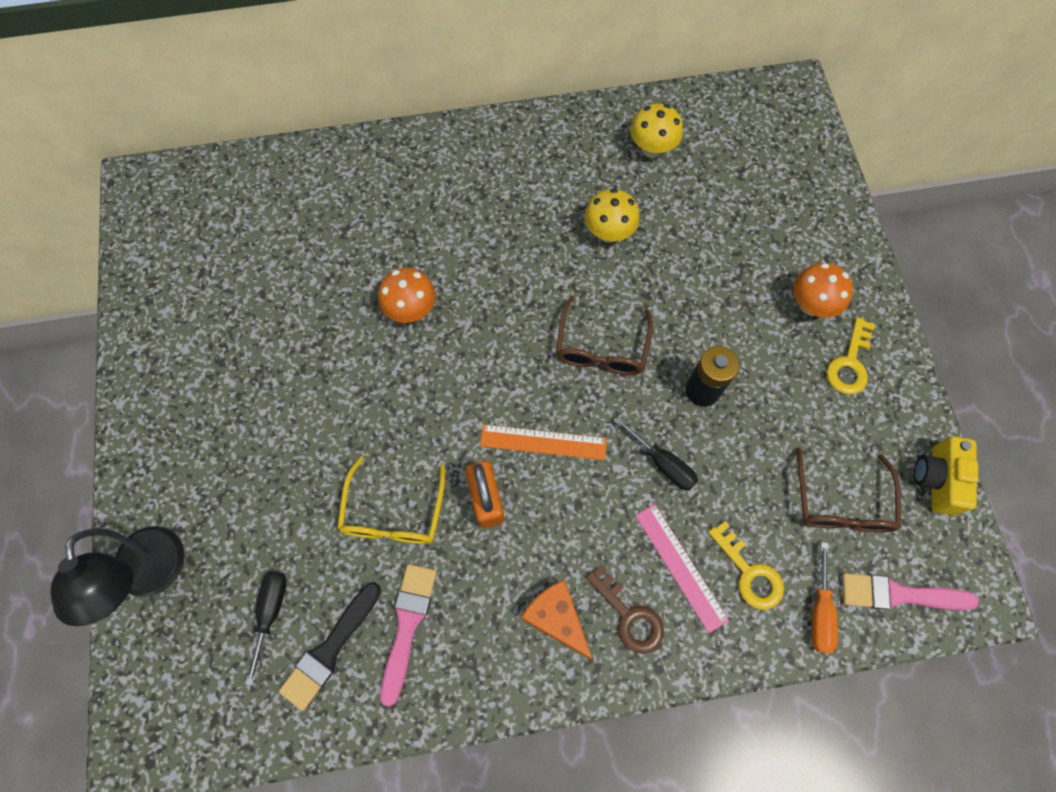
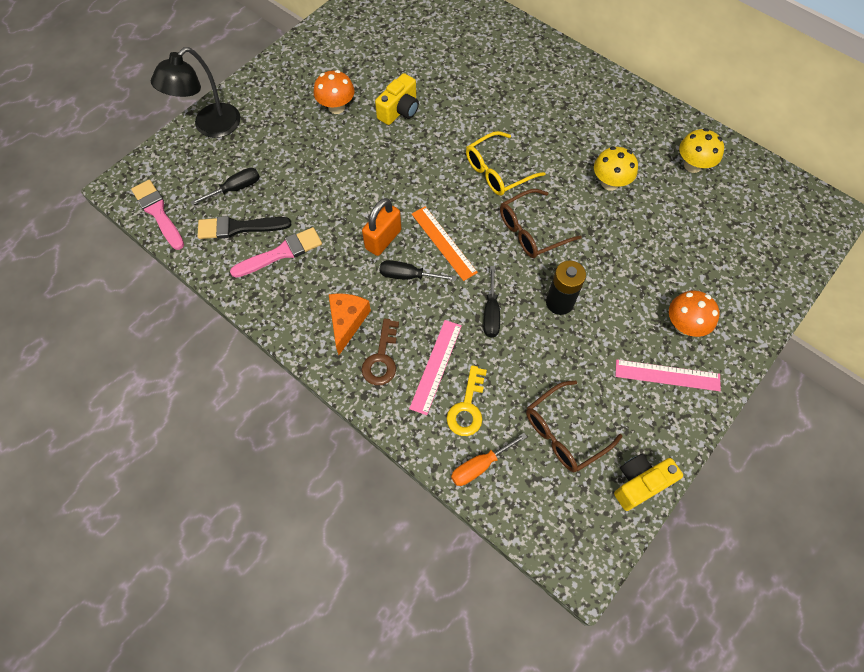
camera: 50 degrees right, 5 degrees down
(335, 350) = (399, 110): none -> yellow camera
(393, 513) = (335, 202): yellow glasses -> yellow glasses (497, 171)
(411, 310) = (458, 125): orange mushroom -> orange mushroom (336, 107)
(552, 510) = (408, 276): none -> black screwdriver
(849, 363) = (667, 375): yellow key -> pink ruler
(899, 594) = (535, 508): pink brush -> pink brush (158, 212)

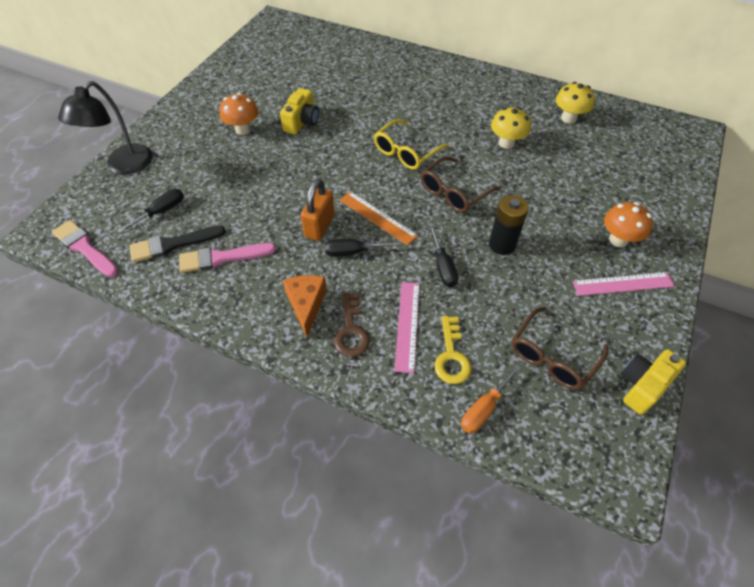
camera: 15 degrees left, 10 degrees down
(281, 253) = (222, 258): pink brush -> pink brush turned 150 degrees counterclockwise

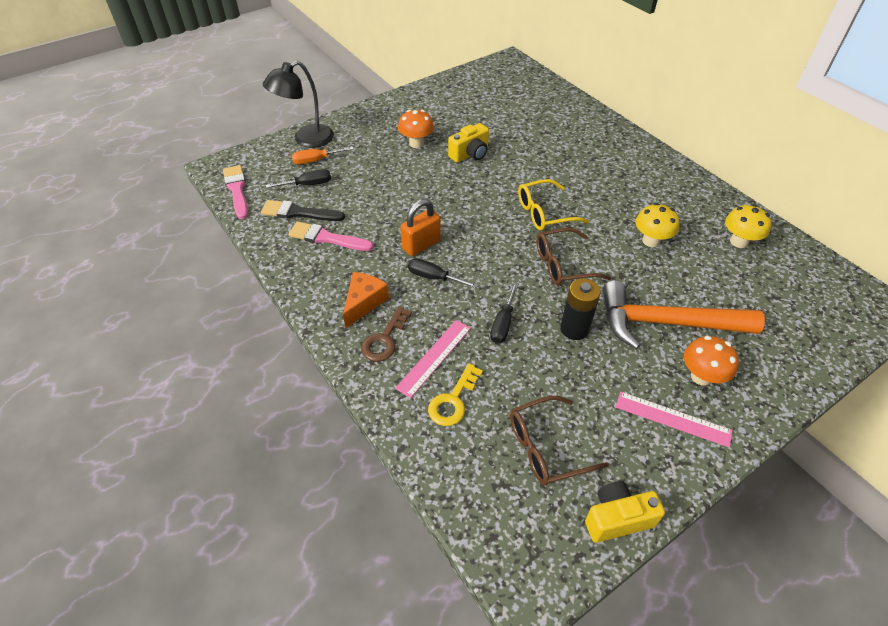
camera: 30 degrees right, 5 degrees down
(377, 217) = (476, 258): orange ruler -> none
(484, 409) = (448, 457): orange screwdriver -> orange screwdriver (316, 160)
(565, 208) = (666, 323): none -> orange hammer

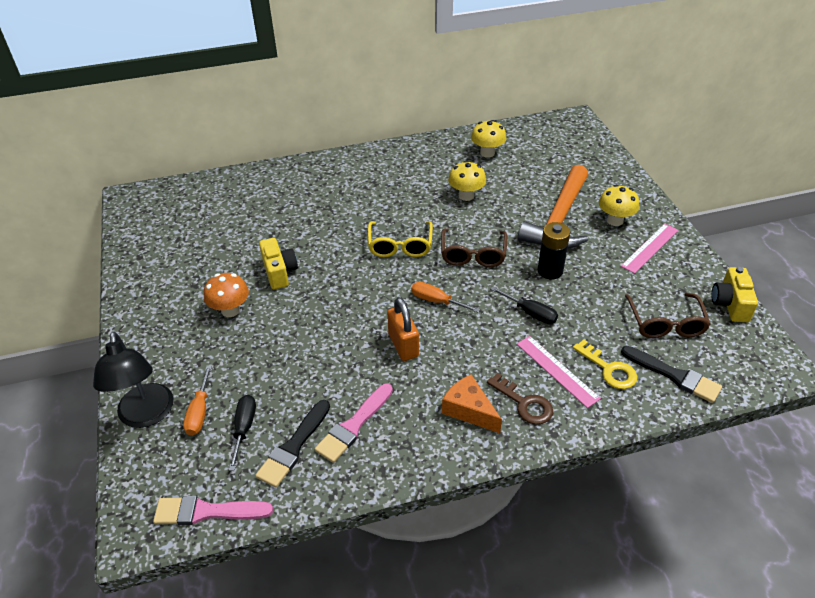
camera: 70 degrees left, 5 degrees down
(434, 277) = (454, 346): black screwdriver -> none
(467, 463) = (674, 375): none -> black brush
(485, 253) = (436, 301): none -> orange screwdriver
(701, 376) = (615, 220): orange mushroom -> yellow mushroom

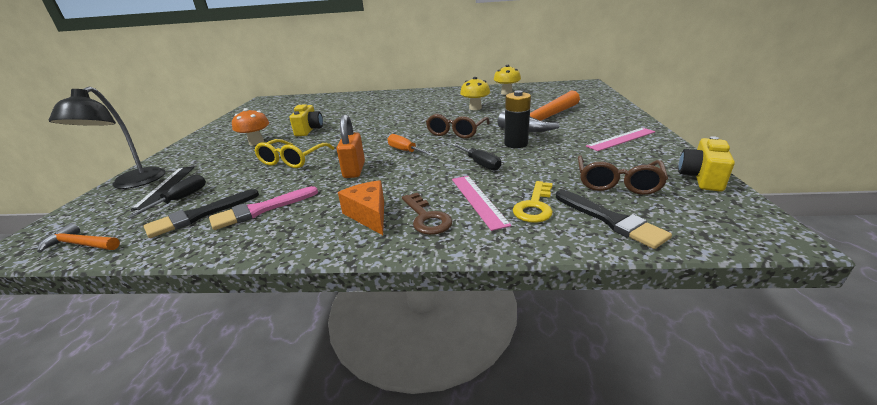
camera: 20 degrees right, 15 degrees down
(199, 412) = (166, 186): orange screwdriver -> black ruler
(207, 512) = (81, 244): pink brush -> orange hammer
(400, 246) = (404, 125): yellow glasses -> yellow glasses (293, 160)
(609, 369) = (535, 206): yellow key -> yellow key turned 45 degrees clockwise
(615, 220) = (593, 124): yellow mushroom -> none

